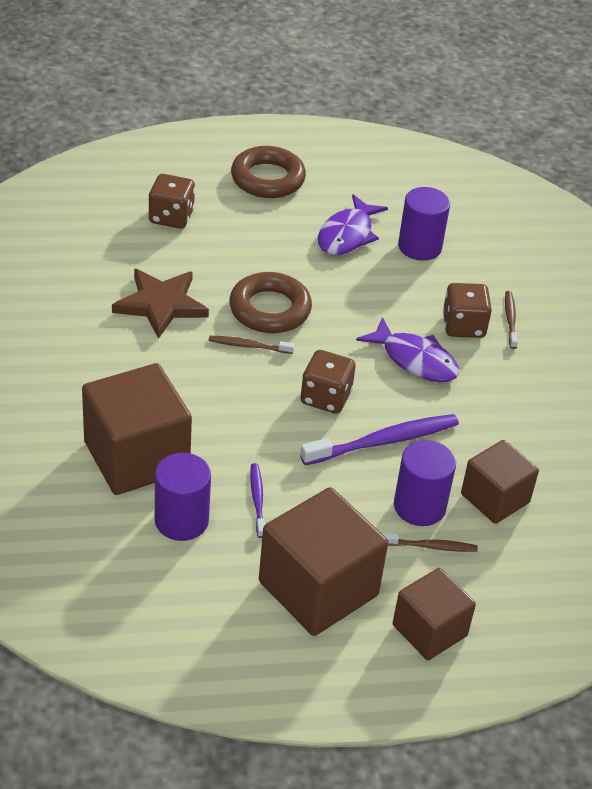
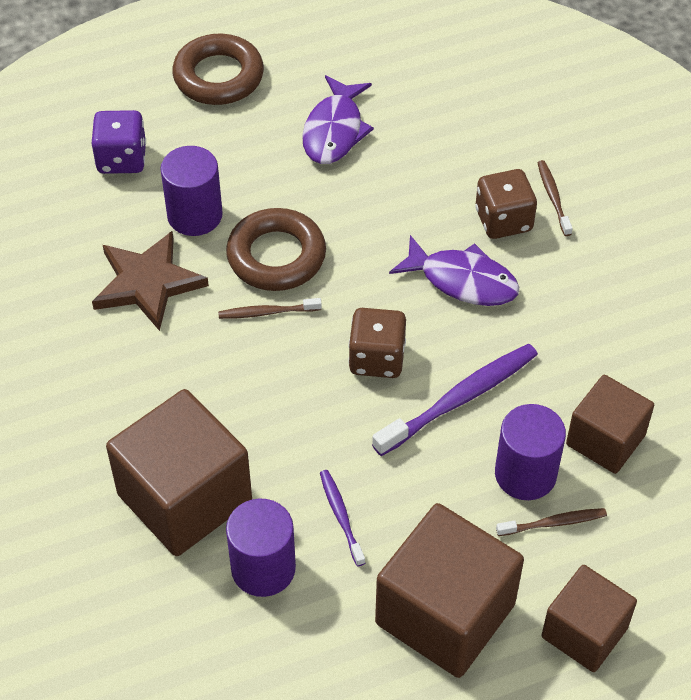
camera: 10 degrees left, 10 degrees up
(171, 217) = (122, 159): brown dice -> purple dice
(419, 247) = (422, 125): purple cylinder -> purple cylinder (195, 215)

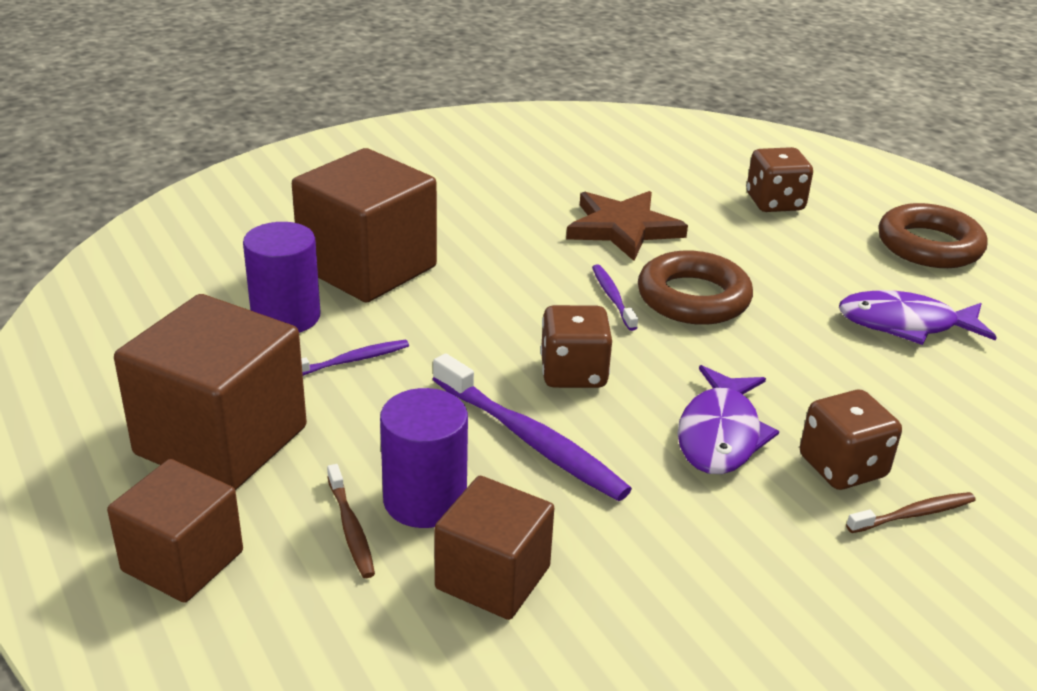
camera: 80 degrees right, 20 degrees down
(122, 159) = (774, 203): purple dice -> brown dice
(195, 215) = (724, 246): purple cylinder -> none
(267, 312) = (612, 297): brown toothbrush -> purple toothbrush

